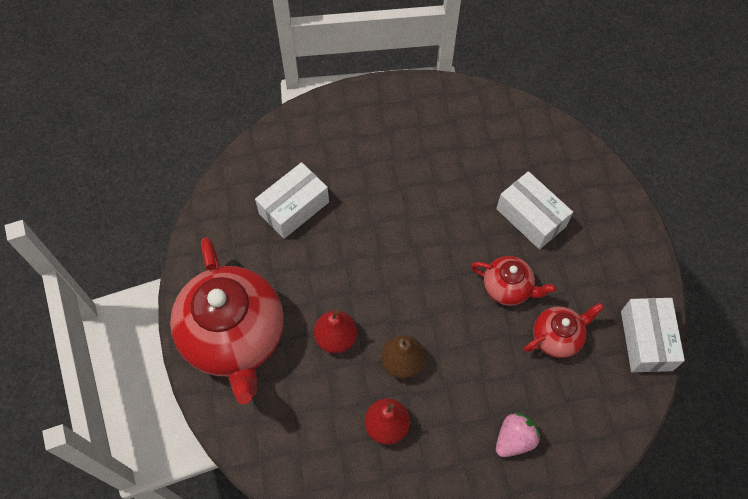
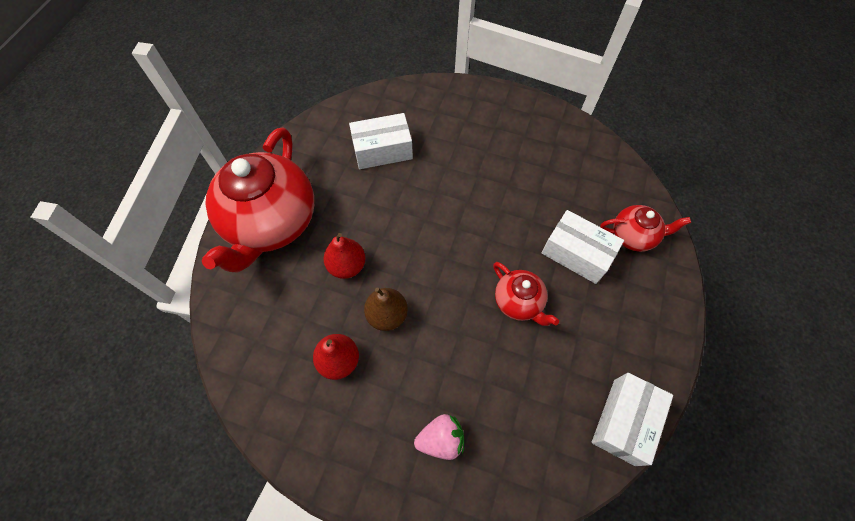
camera: 30 degrees right, 0 degrees up
(531, 217) = (576, 254): white box -> white box turned 45 degrees counterclockwise
(557, 337) = (538, 370): red teapot -> red teapot (633, 236)

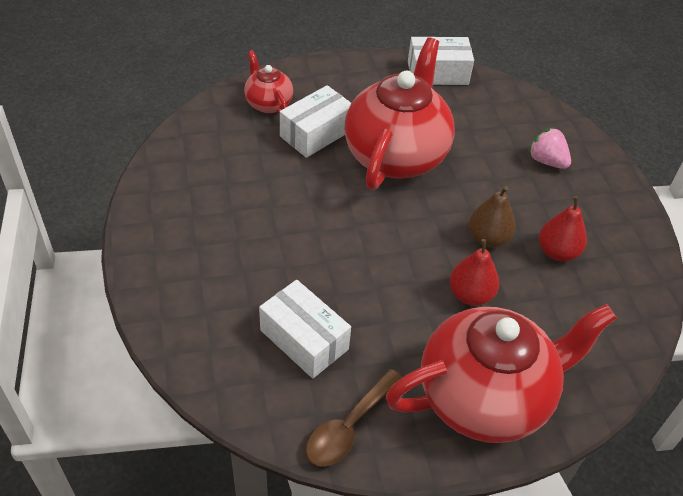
camera: 125 degrees left, 15 degrees down
(311, 144) = (349, 426): none -> brown spoon
(518, 302) = (396, 155): red teapot -> red teapot, size x2.10
(576, 254) = (316, 133): white box -> white box turned 45 degrees clockwise

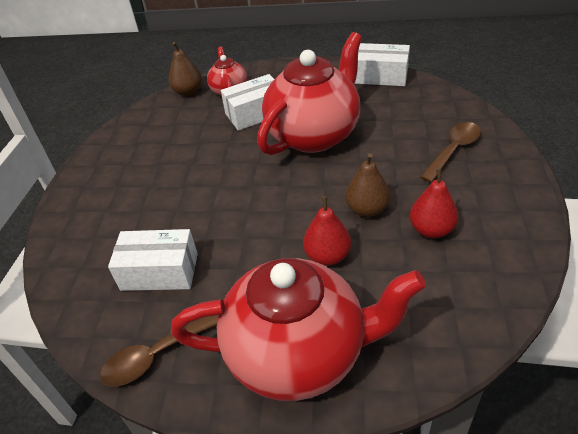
camera: 25 degrees right, 5 degrees down
(217, 109) = (188, 92): none -> brown pear
(304, 339) = (159, 272): white box -> white box turned 60 degrees counterclockwise
(546, 161) = (453, 151): pink strawberry -> brown spoon

